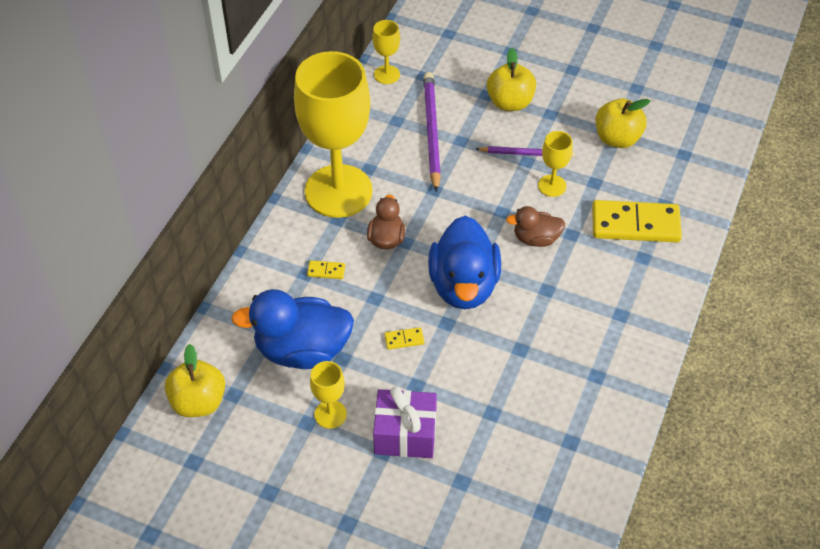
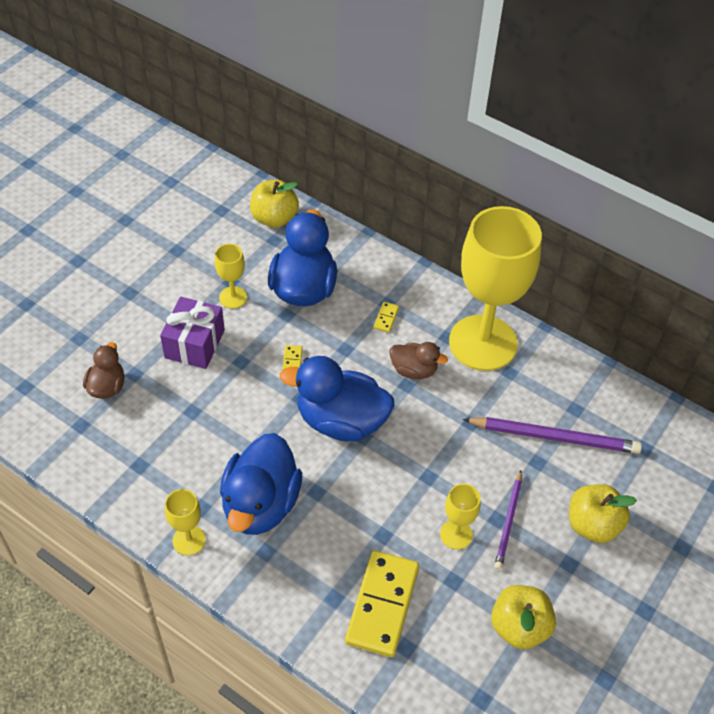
camera: 100 degrees right, 0 degrees up
(387, 74) = (648, 413): yellow goblet -> yellow goblet (189, 540)
(536, 239) = (384, 499): brown duck -> brown duck (107, 387)
(576, 329) = (261, 504): none -> blue duck

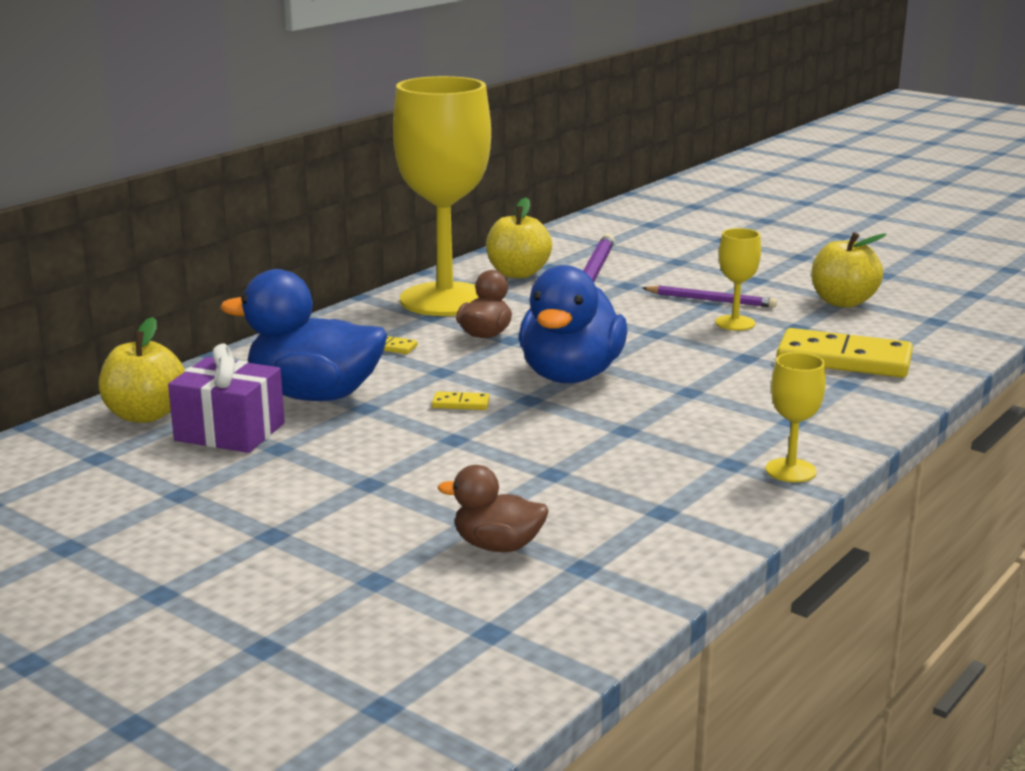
camera: 85 degrees left, 30 degrees down
(195, 344) = (412, 473): purple gift -> purple gift (230, 432)
(233, 297) = (316, 445): yellow goblet -> none
(261, 504) = (717, 424): blue duck -> none
(592, 525) = (706, 268): yellow apple -> yellow apple (518, 273)

